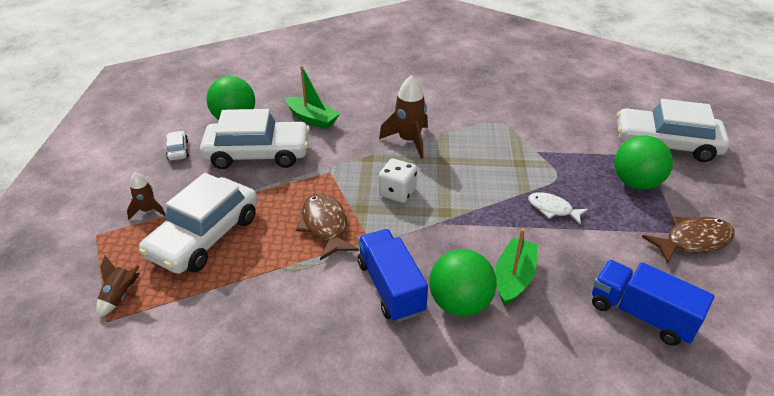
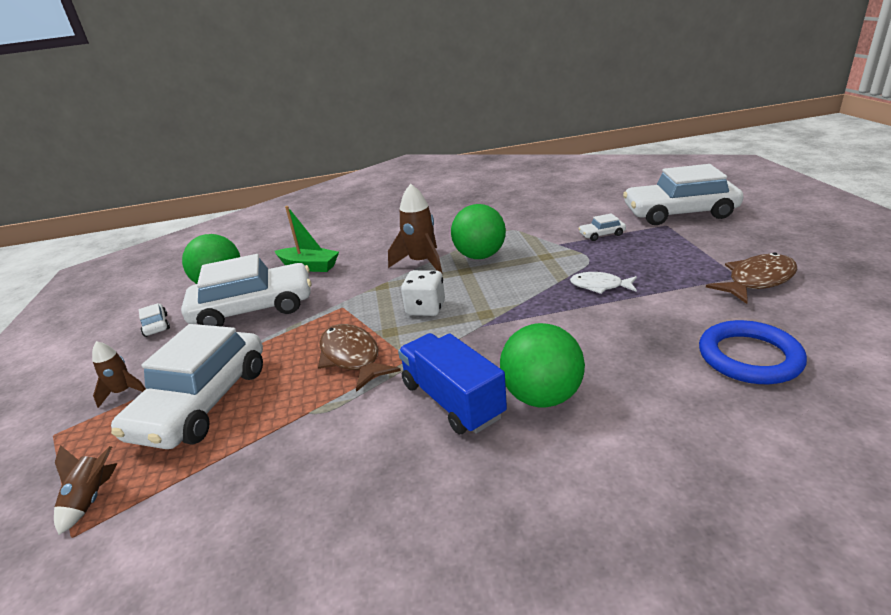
camera: 10 degrees left, 10 degrees down
(513, 278) = (591, 356): green boat -> none
(581, 151) = (601, 234): none -> white car
(635, 183) = (670, 247): green ball -> green ball (480, 256)
(641, 314) = (749, 357): blue truck -> blue ring

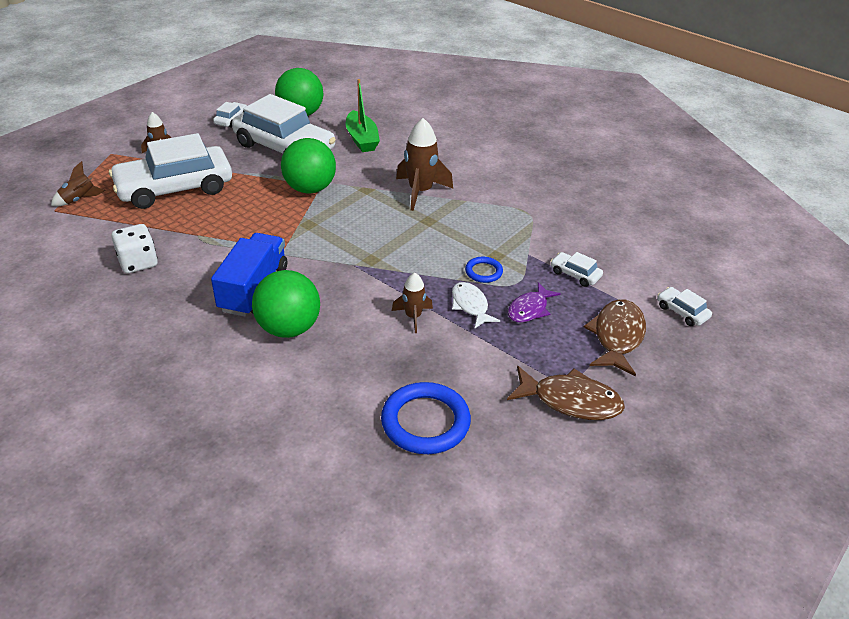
camera: 45 degrees right, 10 degrees up
(352, 357) = (265, 223): brown fish -> brown fish (617, 337)
(425, 308) = (353, 226): white dice -> white dice (138, 262)
(480, 256) = (461, 218): green ball -> green ball (310, 189)
(561, 267) = (483, 272): none -> blue ring
(590, 317) = (413, 317): none -> brown rocket
(628, 263) = (529, 309): none -> purple fish
(679, 213) = (682, 312): white car -> white car, size x0.40

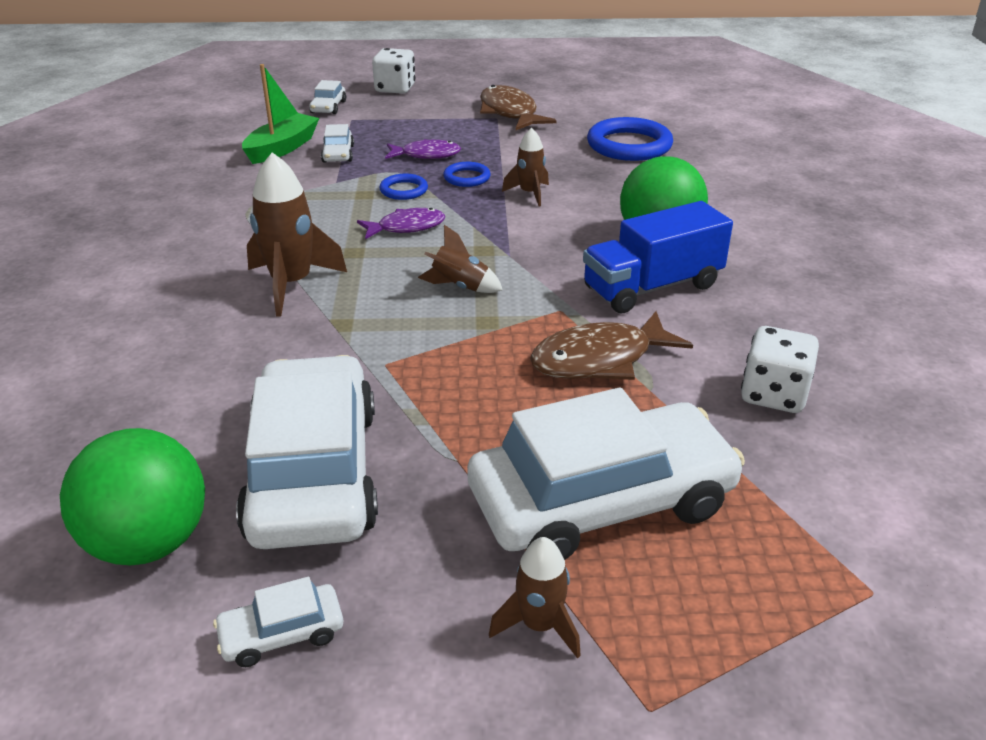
camera: 130 degrees left, 5 degrees down
(79, 200) = (807, 590): brown rocket -> brown rocket (460, 287)
(175, 188) = (601, 501): white car -> white car turned 45 degrees counterclockwise
(310, 189) = (405, 369): green ball -> none
(362, 139) = (185, 407): green boat -> green boat (282, 148)
(433, 249) = (406, 227): none -> purple fish
(470, 305) = (467, 178): white fish -> blue ring
(617, 337) = (405, 118): brown fish -> brown fish (600, 359)
(699, 369) = (395, 89): none -> white dice

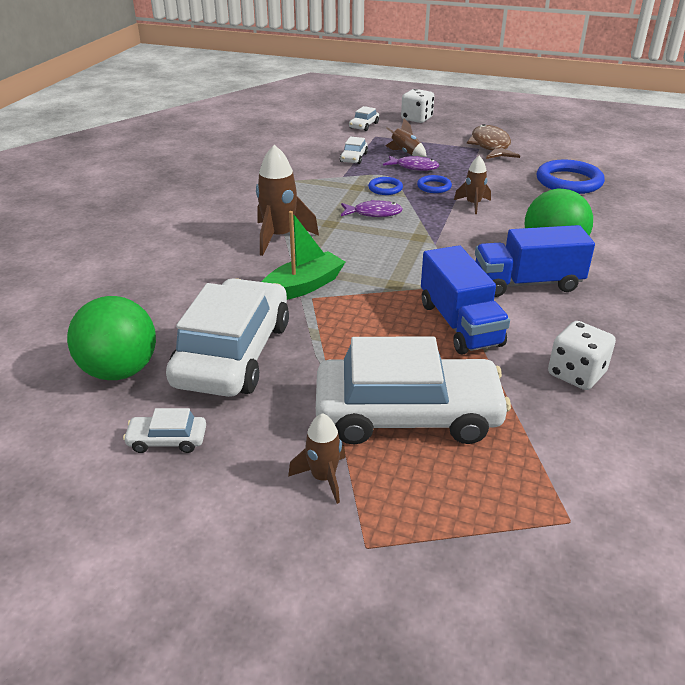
camera: 20 degrees right, 0 degrees up
(282, 148) = (319, 149): green boat -> green boat (303, 286)
(460, 287) = (388, 258): brown rocket -> brown rocket (405, 153)
(600, 359) = (460, 324): brown fish -> blue truck

